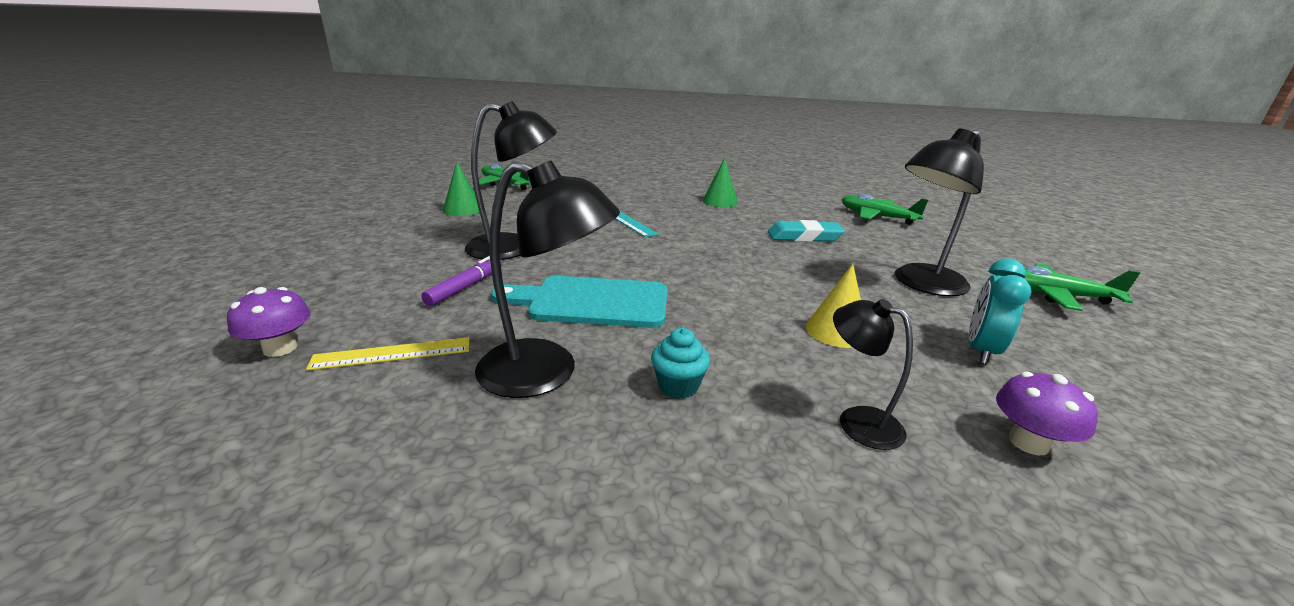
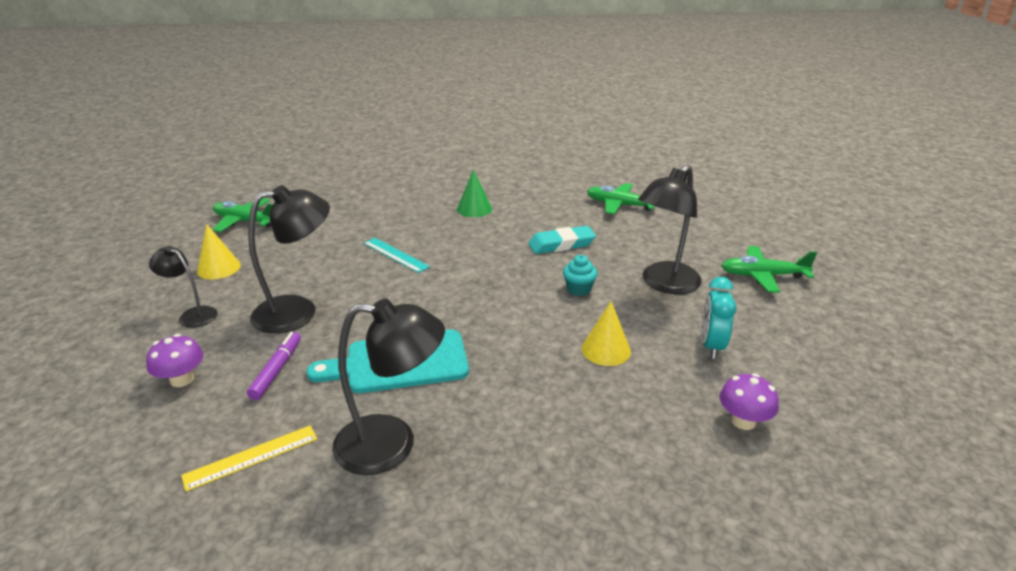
camera: 15 degrees left, 5 degrees up
(280, 348) = (145, 476): purple mushroom -> purple mushroom (182, 379)
(463, 209) = (219, 268): green cone -> yellow cone
(678, 386) = (499, 432): turquoise cupcake -> turquoise cupcake (579, 289)
(858, 421) = (633, 431): black lamp -> black lamp (192, 315)

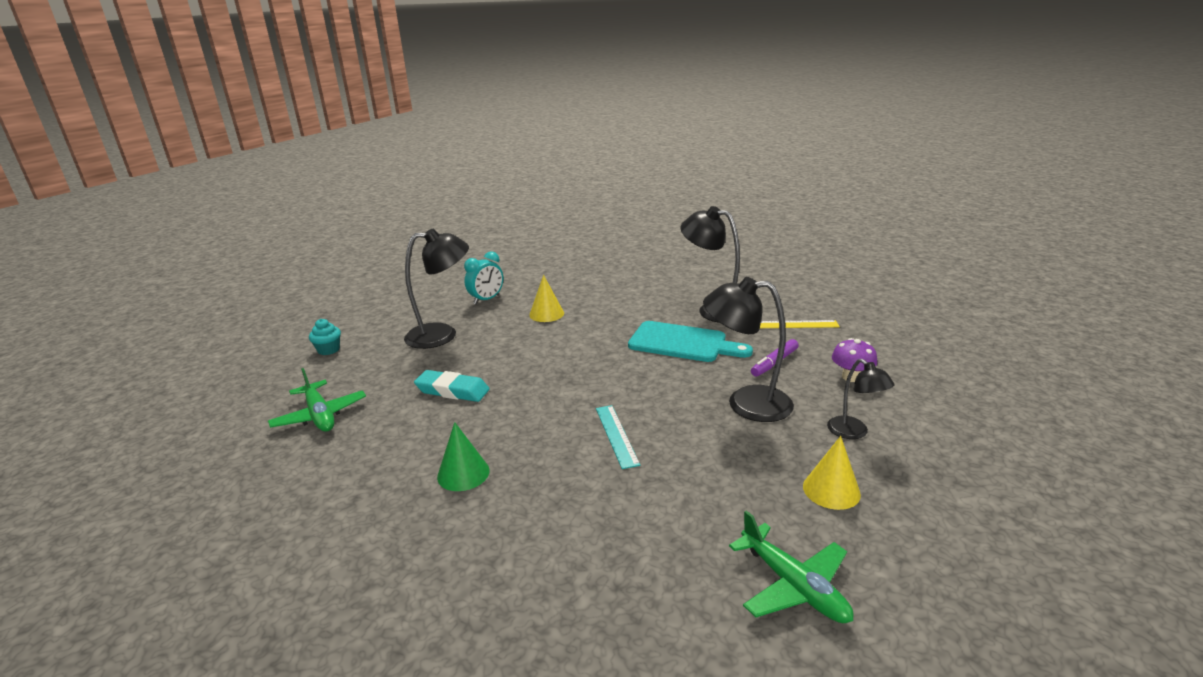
camera: 145 degrees left, 5 degrees down
(579, 289) = (504, 350): turquoise cupcake -> turquoise cupcake (328, 350)
(743, 421) = (531, 275): purple mushroom -> none
(762, 276) = (373, 320): green plane -> none

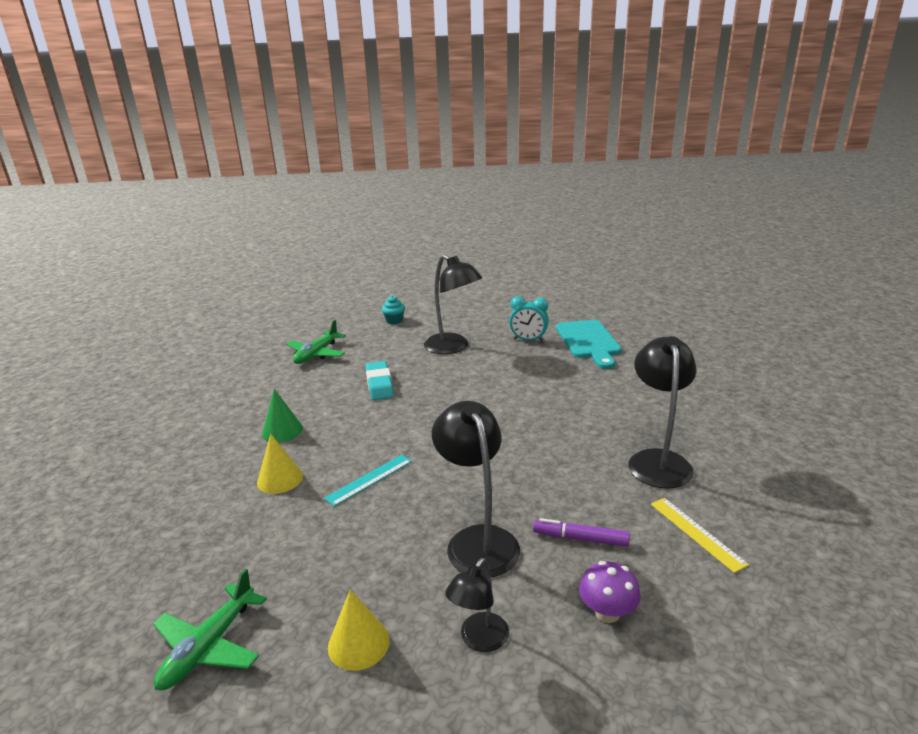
camera: 60 degrees right, 0 degrees up
(546, 314) = (535, 374): yellow cone -> yellow cone (280, 479)
(682, 343) = (560, 463): turquoise cutting board -> turquoise cutting board (588, 341)

